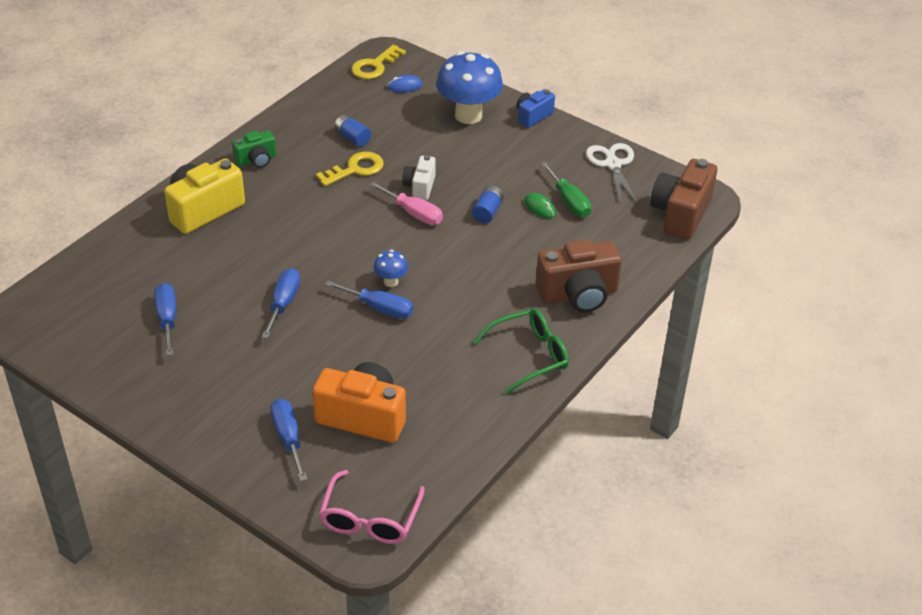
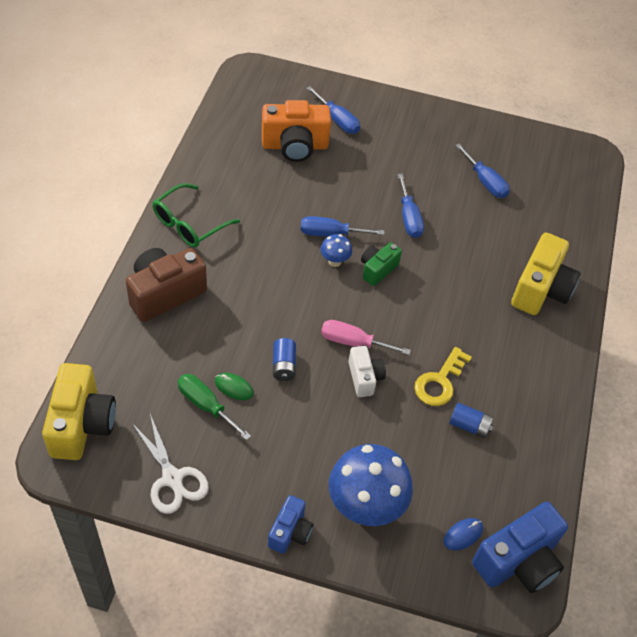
camera: 155 degrees right, 10 degrees up
(256, 160) = (540, 363): green camera -> green camera (377, 269)
(370, 519) = (255, 85): pink glasses -> none
(375, 66) = (518, 561): yellow key -> blue camera
(680, 214) = (82, 424): brown camera -> yellow camera

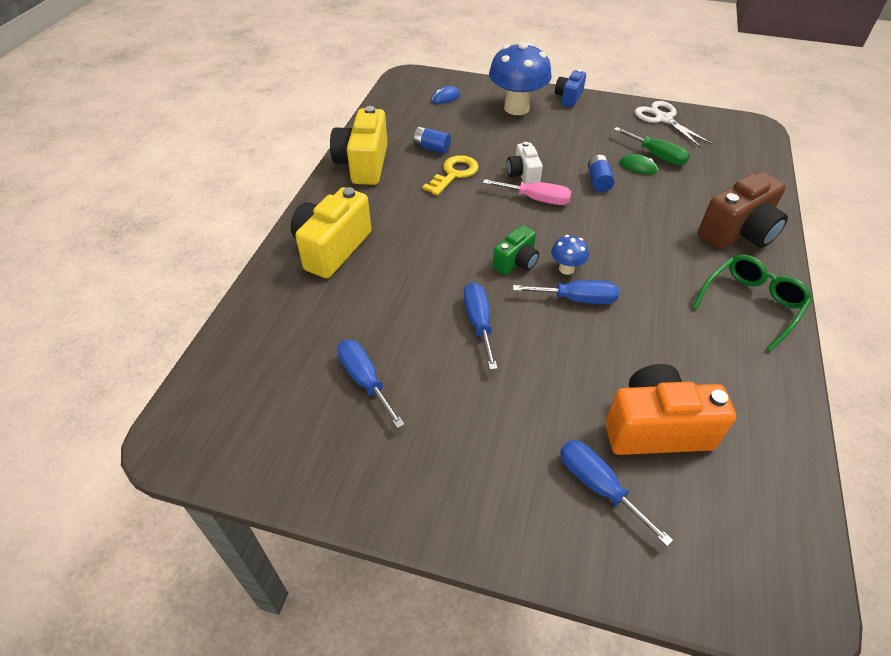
camera: 175 degrees left, 5 degrees down
(82, 424) = (750, 144): yellow camera -> yellow camera (363, 164)
(518, 561) = (408, 88): blue camera -> none

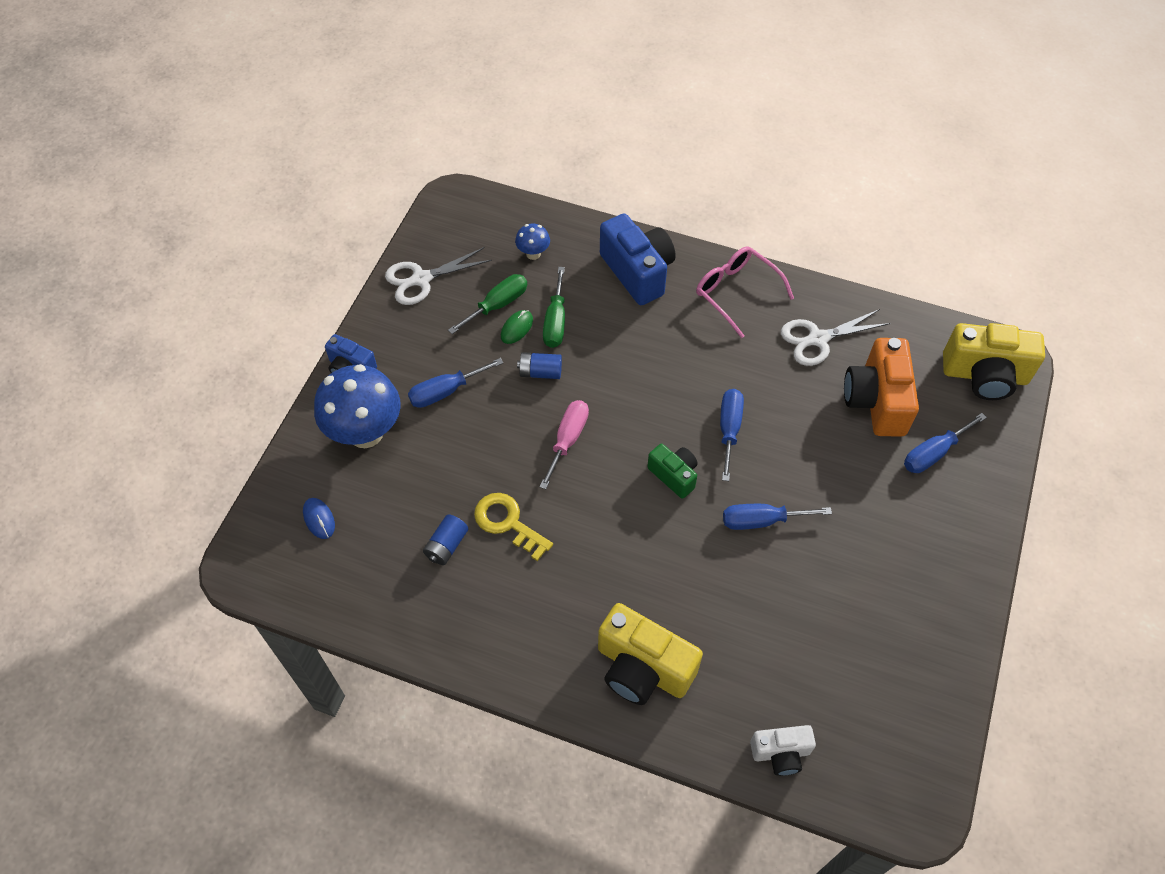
camera: 85 degrees left, 10 degrees up
(363, 164) = (472, 633): yellow camera -> yellow camera (984, 375)
(365, 380) = (838, 629): blue screwdriver -> blue screwdriver (445, 391)
(523, 175) = (519, 447): white camera -> white camera (780, 753)
(566, 269) = (685, 431): blue mushroom -> blue mushroom (533, 254)
(655, 186) = (555, 321): none -> green screwdriver
(722, 374) = (818, 339): none -> white scissors
(738, 233) = (638, 272): brown camera -> blue camera
(752, 304) = (736, 292): green glasses -> pink glasses

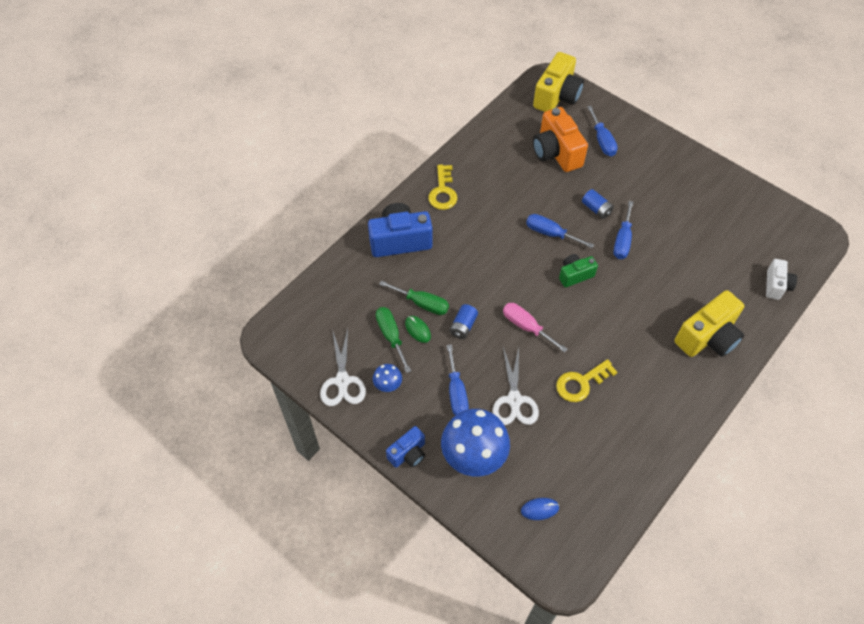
camera: 70 degrees left, 0 degrees up
(446, 545) = (588, 427): blue battery -> blue battery (596, 209)
(533, 254) = (353, 299): blue mushroom -> blue mushroom (388, 386)
(736, 292) = (443, 192): pink glasses -> yellow key
(818, 339) = (498, 163): white scissors -> white scissors (514, 400)
(876, 401) = (556, 152): orange camera -> orange camera turned 45 degrees clockwise

